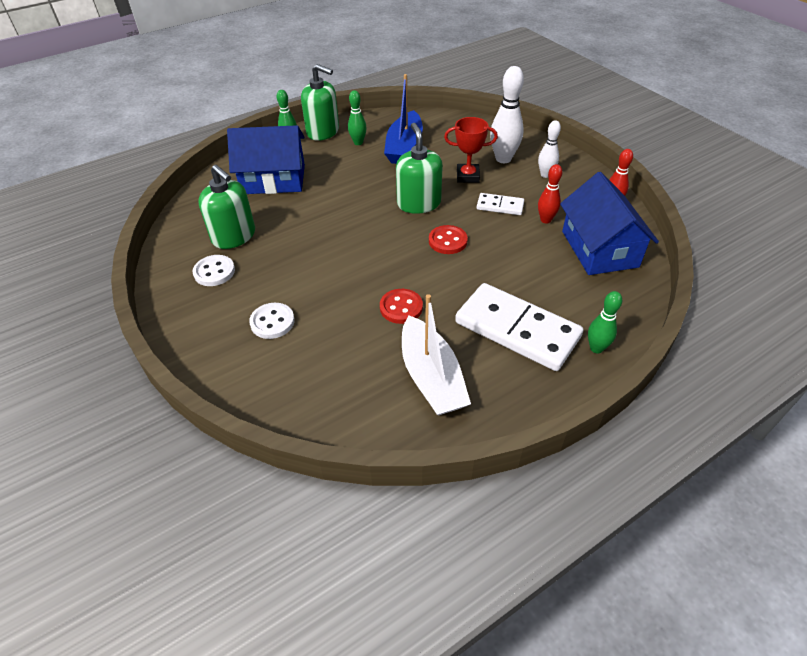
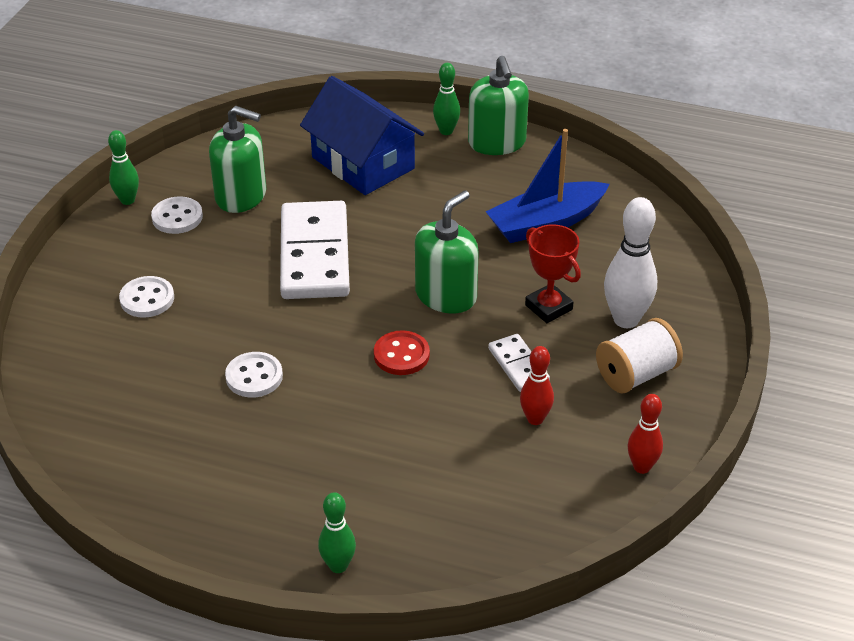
camera: 50 degrees right, 5 degrees down
(234, 236) = (241, 196): green soap dispenser -> green soap dispenser turned 75 degrees counterclockwise
(358, 142) = (509, 182): green bowling pin -> green bowling pin (127, 200)
(401, 307) = (254, 377): red button -> white button
(431, 377) = (174, 453): white boat -> none
(517, 329) = (306, 485): white domino -> white domino (315, 255)
(545, 175) = (636, 374): white bowling pin -> white spool
(599, 249) = (528, 494): blue house -> none

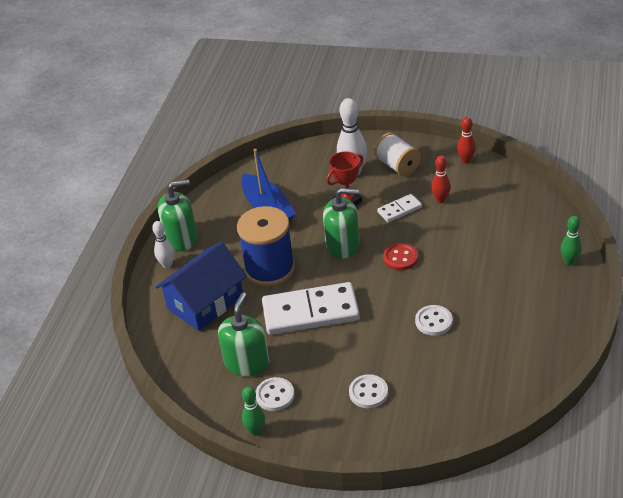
camera: 90 degrees left, 0 degrees up
(413, 220) = (269, 268): none -> blue spool
(446, 131) = (167, 264): green bowling pin -> white bowling pin
(446, 295) = (343, 245): green soap dispenser -> green soap dispenser turned 150 degrees clockwise

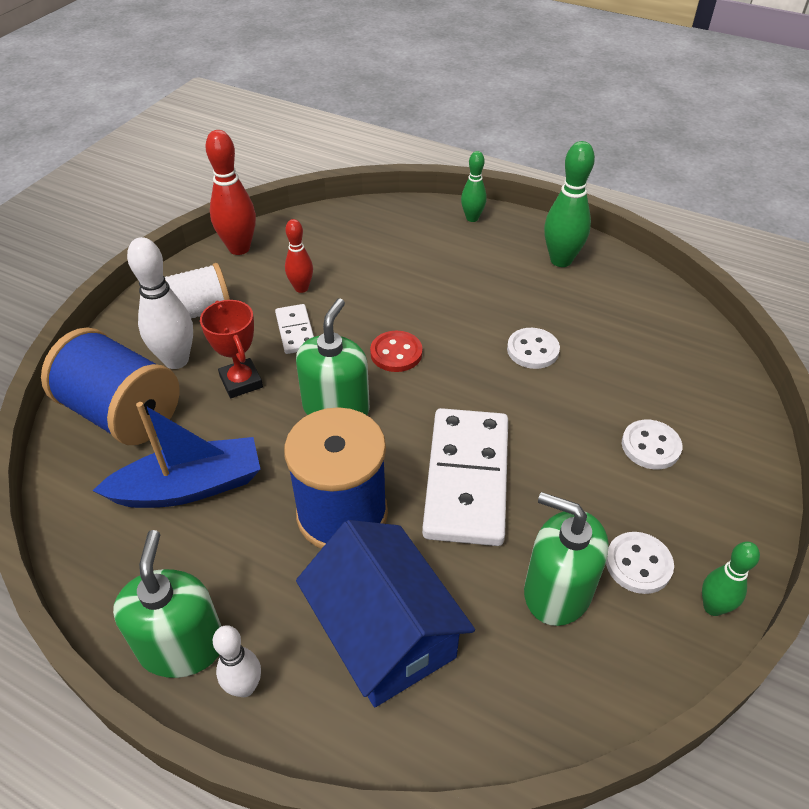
camera: 80 degrees left, 5 degrees up
(306, 168) = (123, 413): none -> blue spool
(466, 160) = (239, 248): red bowling pin -> red bowling pin, size x1.65
(544, 320) = (561, 260): none -> green bowling pin

